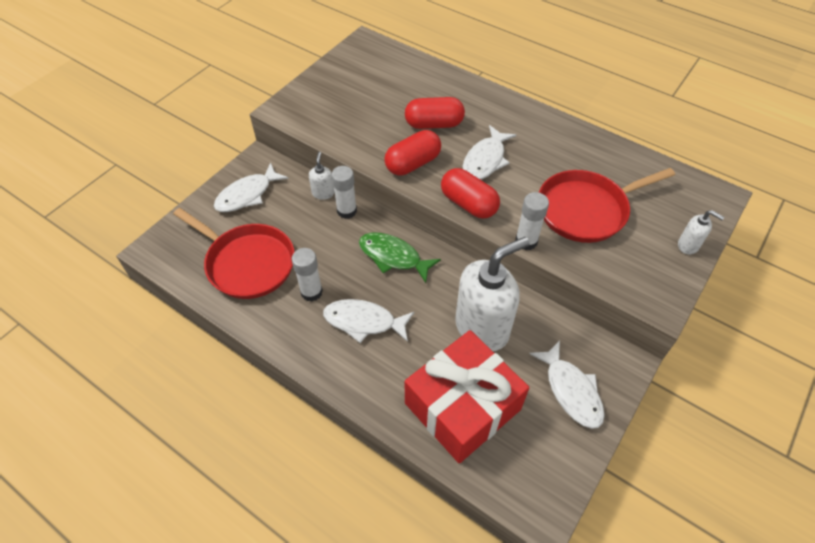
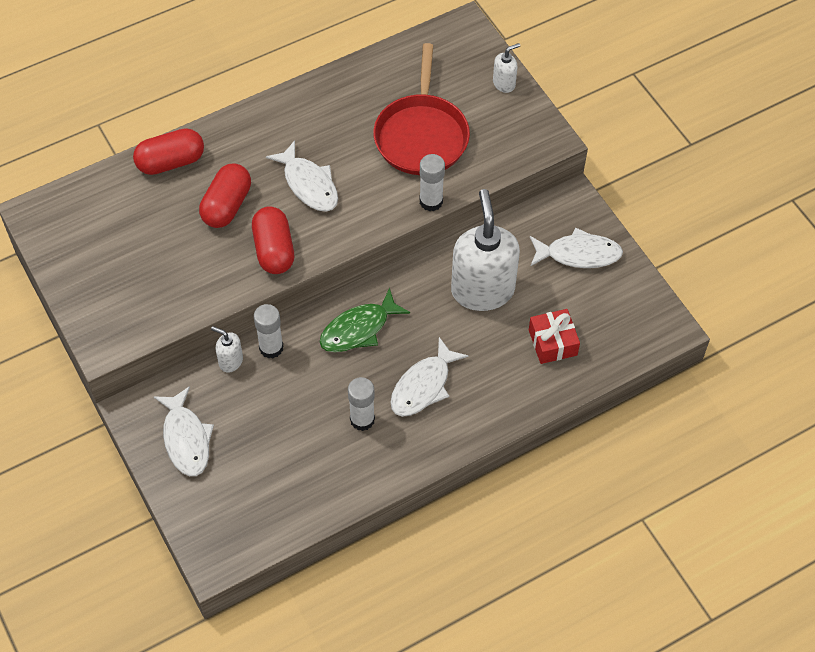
camera: 65 degrees left, 5 degrees up
(247, 263) = (290, 468): red pan -> none
(462, 406) = (552, 342): red gift -> red gift, size x0.49
(468, 204) = (358, 226): red capsule -> red capsule (171, 162)

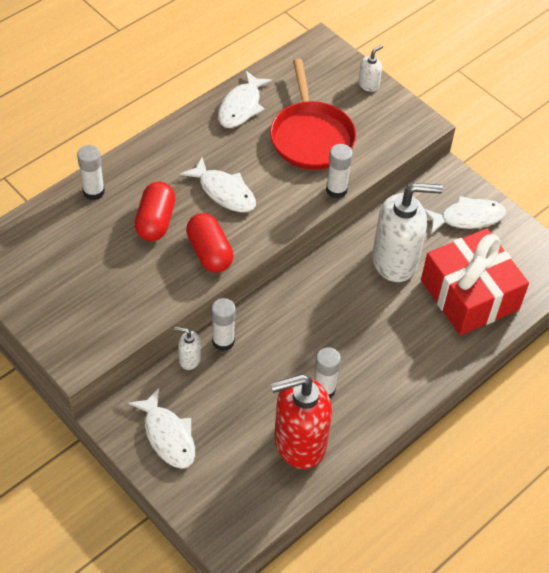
camera: 15 degrees left, 5 degrees down
(171, 162) = (93, 191): red capsule -> white glue stick
(319, 472) = (299, 443): none -> red soap dispenser
(358, 329) = (297, 312): green fish -> none
(423, 386) = (369, 351): white fish -> white fish (241, 107)
(482, 290) = (395, 261): white soap dispenser -> white soap dispenser turned 105 degrees clockwise
(552, 342) = (469, 295): red gift -> red gift, size x2.03

